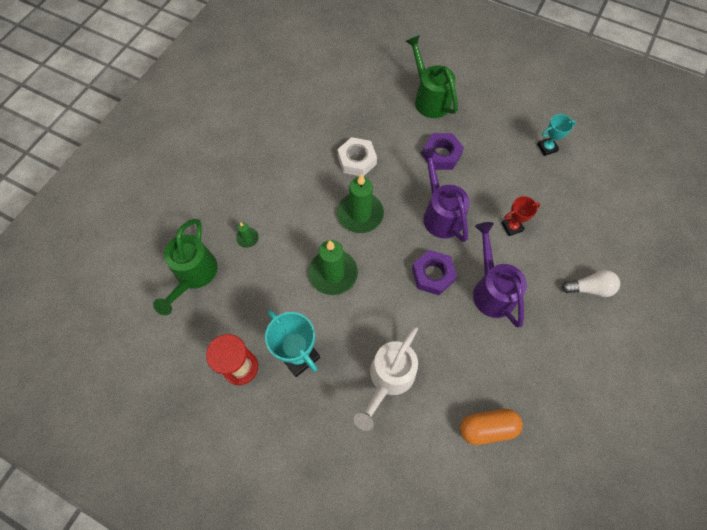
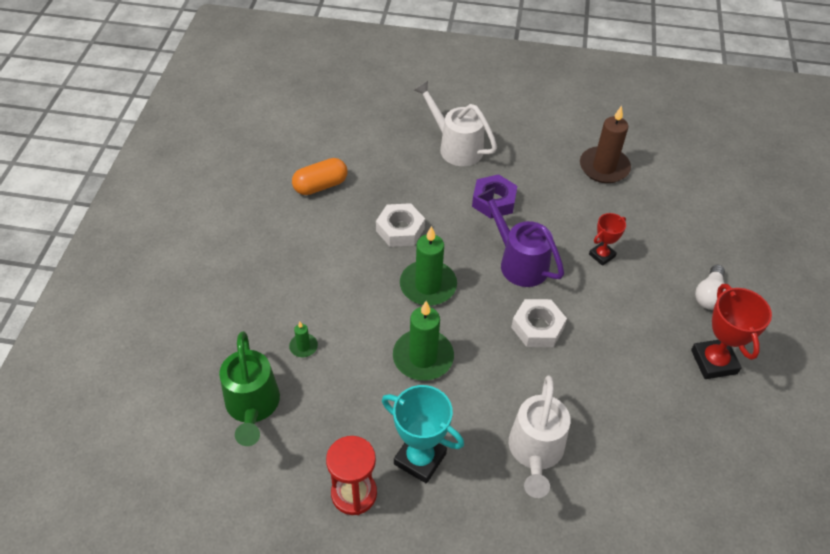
camera: 20 degrees left, 15 degrees down
(429, 98) = (456, 147): green watering can -> white watering can
(433, 275) = (537, 327): purple nut -> white nut
(487, 427) = (666, 470): orange capsule -> orange capsule (320, 186)
(491, 290) = (608, 325): purple watering can -> none
(547, 148) = (604, 167): turquoise trophy -> brown candle
(567, 348) = (714, 362): none -> red trophy
(589, 288) = (709, 295): white light bulb -> white light bulb turned 135 degrees clockwise

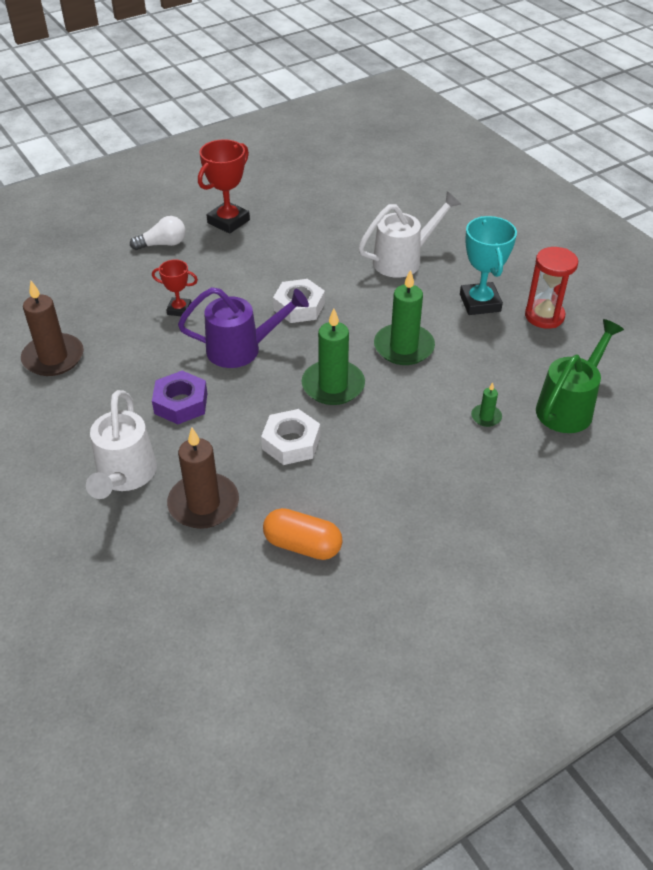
camera: 130 degrees left, 5 degrees down
(397, 165) = (203, 504): none -> brown candle
(519, 262) = (242, 349): purple watering can -> purple watering can turned 105 degrees counterclockwise

